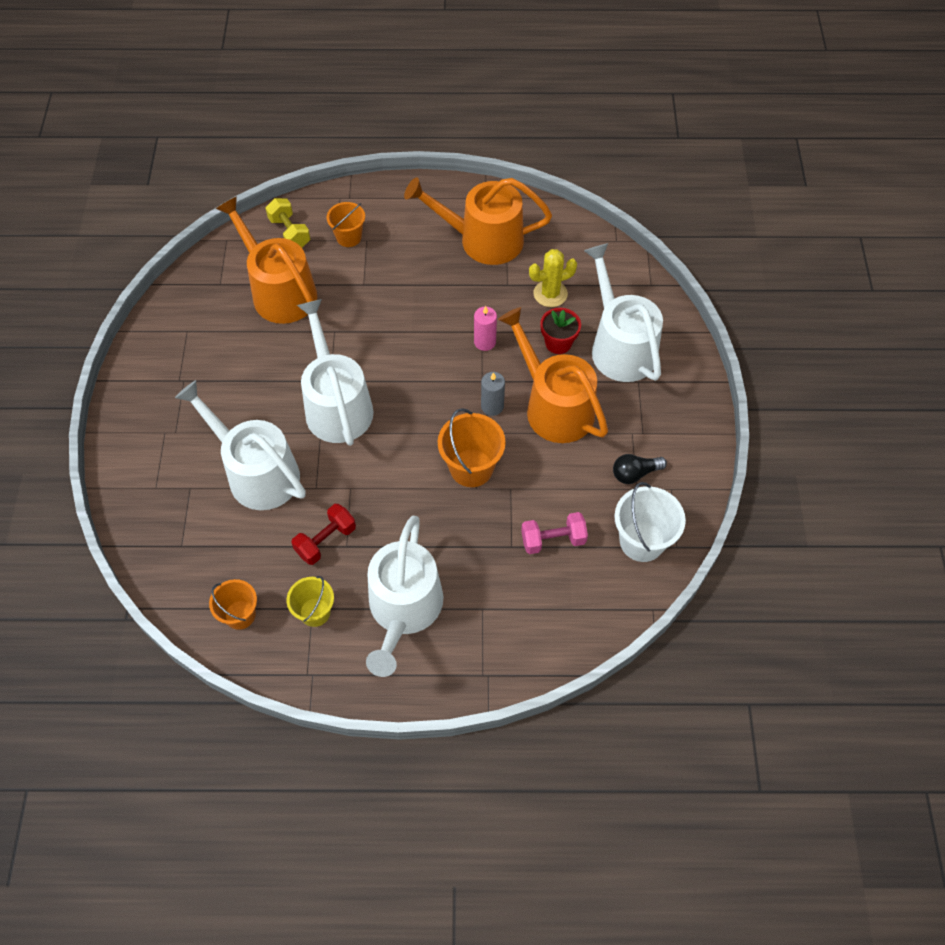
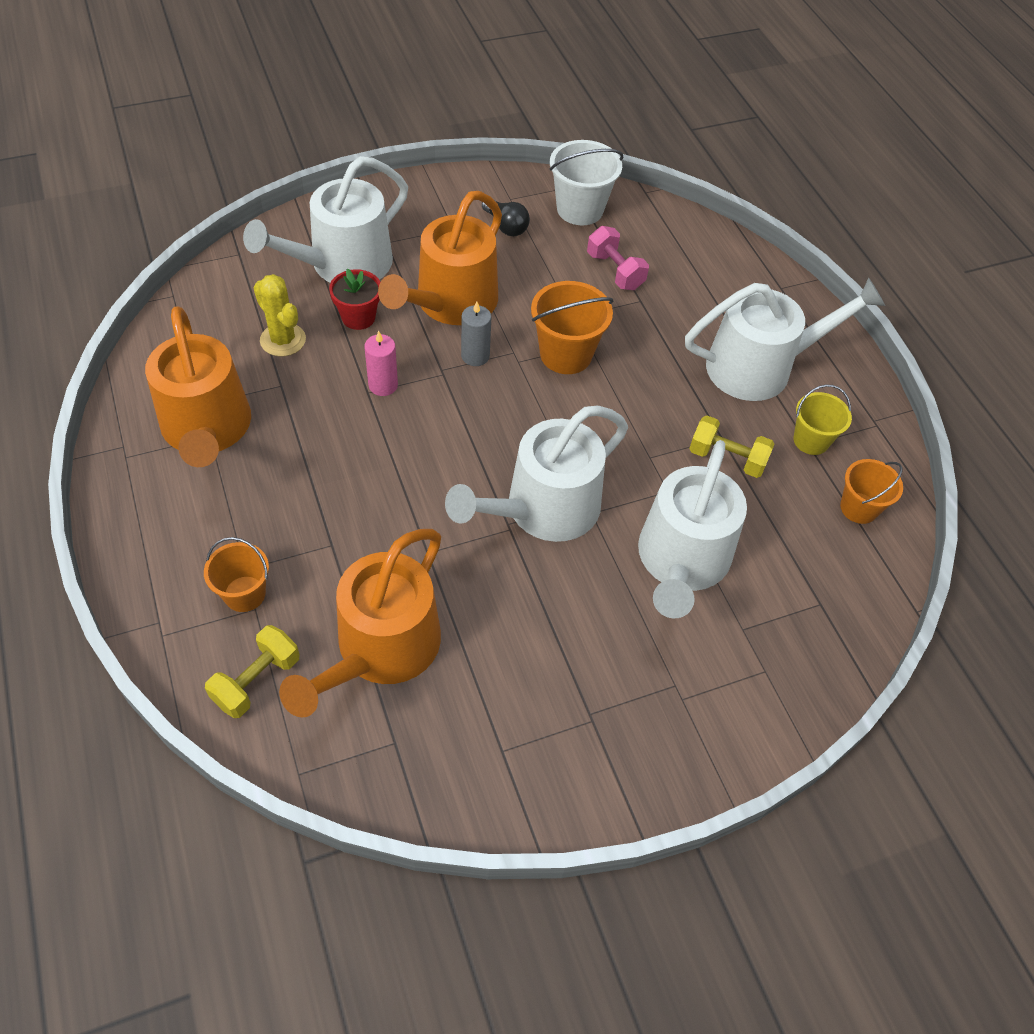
camera: 115 degrees left, 5 degrees down
(326, 541) = (727, 458): red dumbbell -> yellow dumbbell

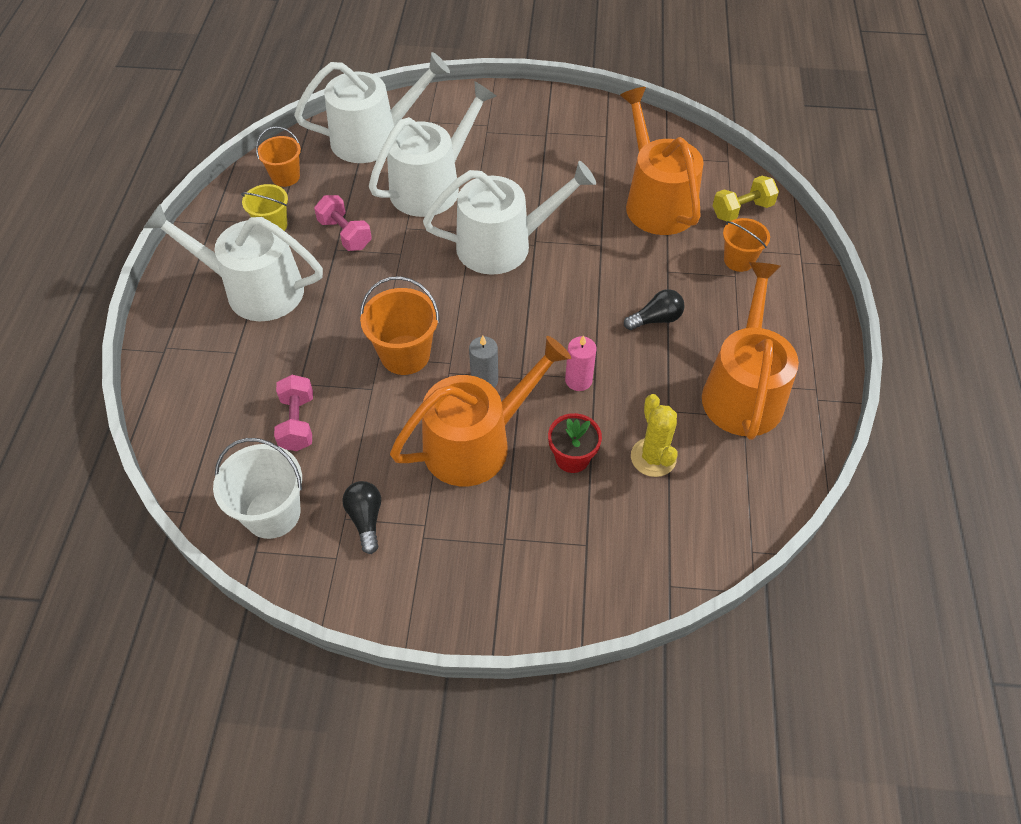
camera: 150 degrees left, 0 degrees up
(325, 477) = (656, 319): none -> black light bulb
(343, 264) = (562, 530): white watering can -> white watering can (373, 138)
(381, 649) = (656, 202): orange watering can -> orange watering can turned 75 degrees counterclockwise
(727, 458) = (345, 234): yellow dumbbell -> pink dumbbell

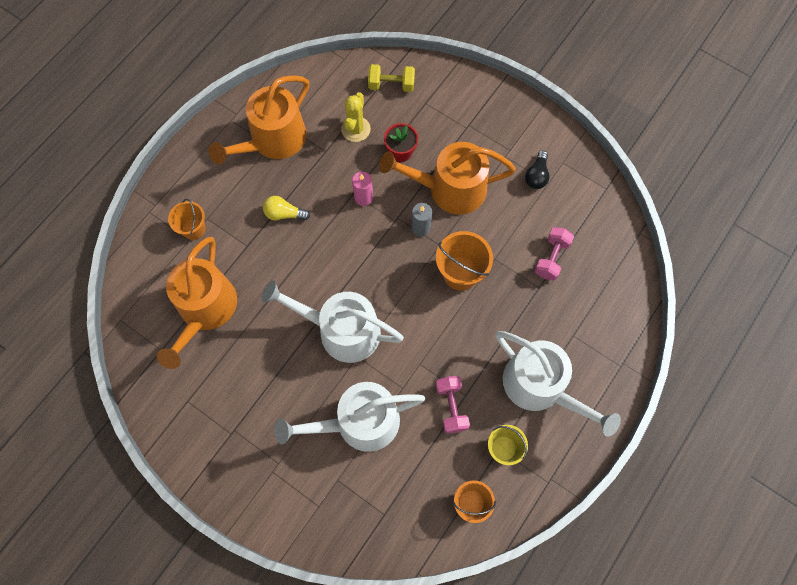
camera: 150 degrees left, 15 degrees up
(272, 513) = (588, 206): white bucket -> none
(373, 138) = (376, 511): white watering can -> none
(656, 319) = (284, 214): black light bulb -> yellow light bulb
(742, 210) = (153, 268): yellow dumbbell -> yellow dumbbell (391, 85)

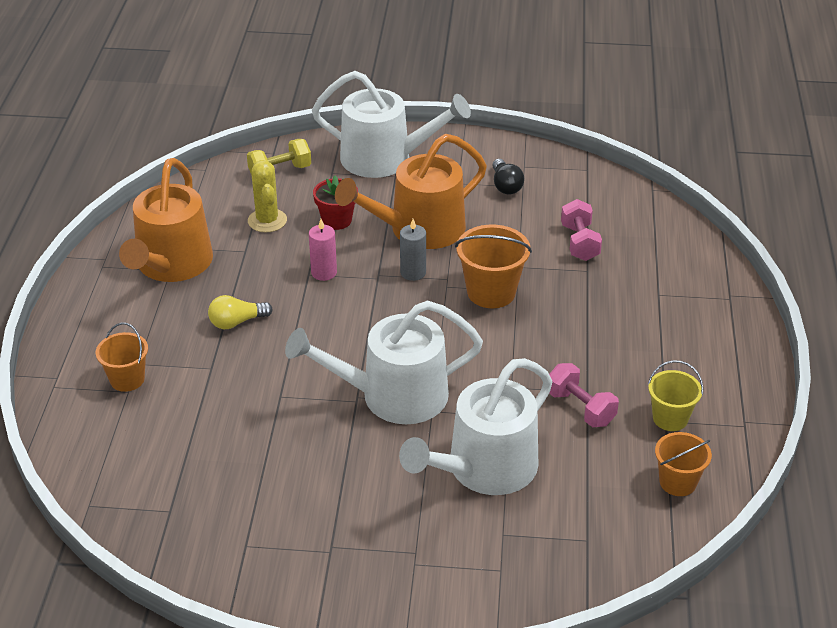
camera: 30 degrees left, 30 degrees down
(205, 309) = (201, 447): orange watering can -> none
(540, 386) = (662, 349): white watering can -> white watering can (384, 158)

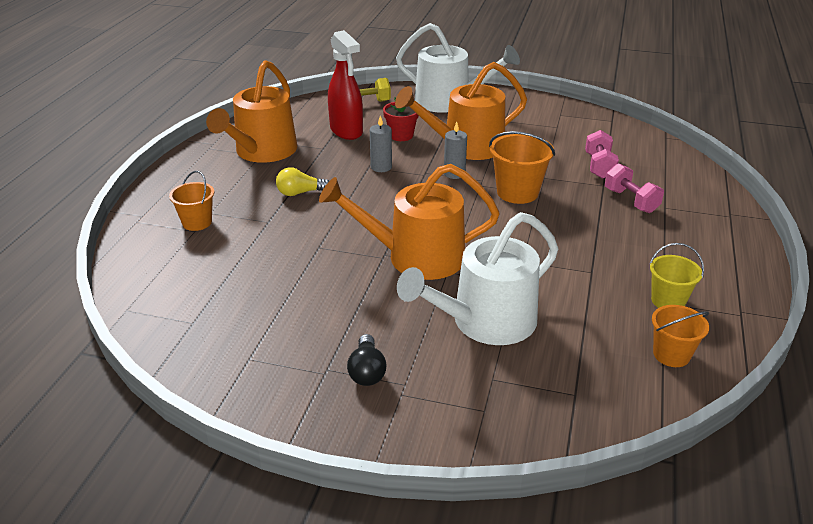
camera: 10 degrees right, 5 degrees down
(267, 221) = (346, 131): yellow cactus -> red spray bottle
(324, 272) = (381, 167): pink candle -> grey candle
(394, 396) = (416, 257): white watering can -> orange watering can
(505, 185) = (543, 125): black light bulb -> black light bulb (367, 371)
(580, 408) = (583, 284): pink dumbbell -> pink dumbbell (631, 201)

